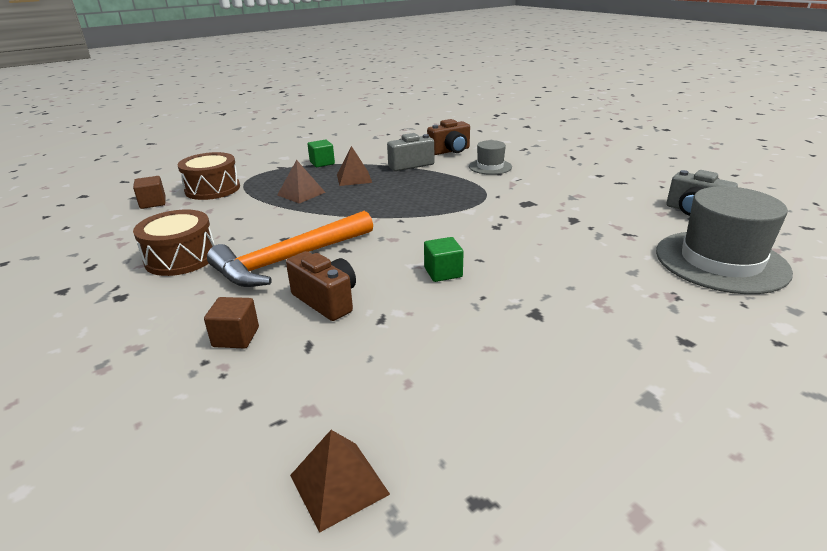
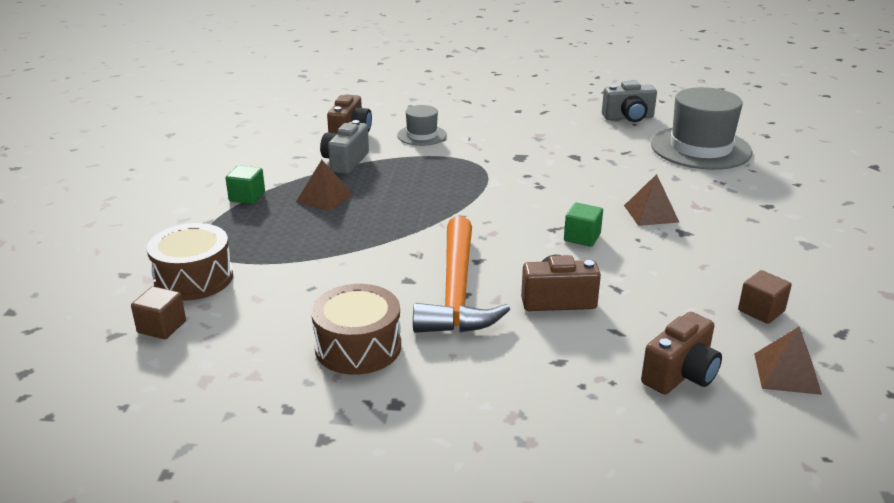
camera: 50 degrees left, 0 degrees up
(236, 337) = (562, 359): brown cube -> brown cube (761, 311)
(268, 408) = (680, 374): none -> brown camera
(301, 193) = (311, 236): brown pyramid -> brown pyramid (651, 213)

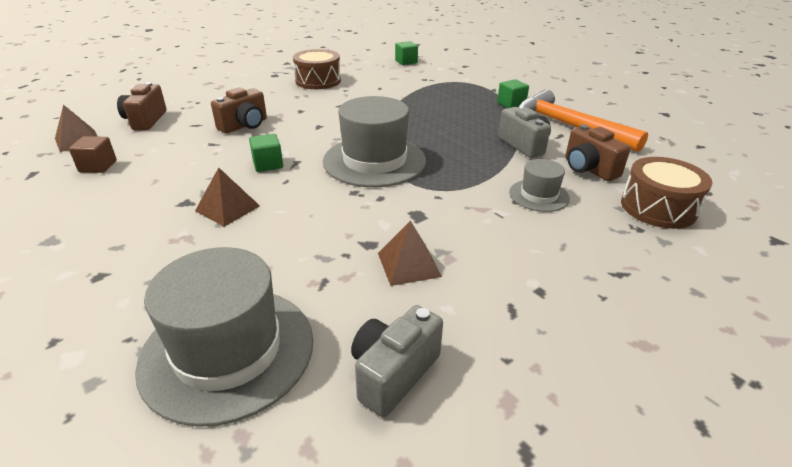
camera: 135 degrees right, 5 degrees up
(162, 327) = (406, 62): brown cube -> green cube
(194, 278) = (435, 73): brown drum -> brown drum (658, 208)
(324, 198) = (473, 120): brown pyramid -> brown pyramid (409, 264)
(457, 291) = (306, 110): orange hammer -> orange hammer (568, 126)
(486, 201) = (374, 161): none -> grey hat

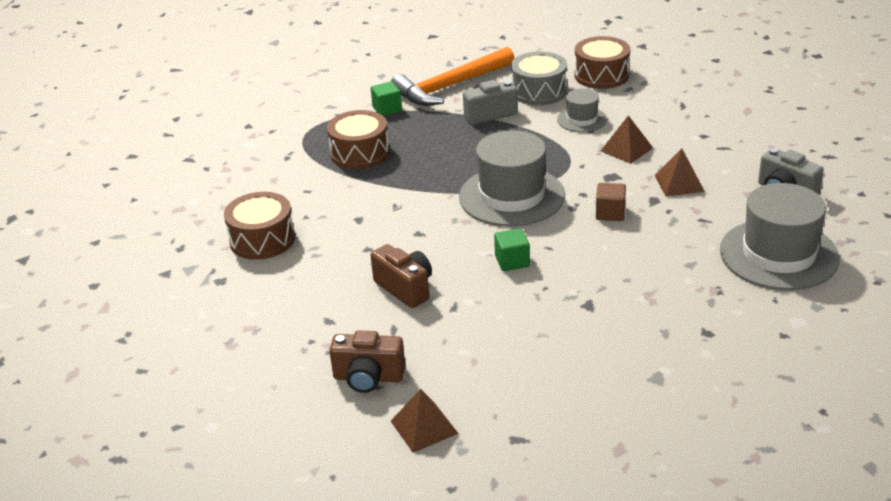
camera: 80 degrees left, 0 degrees up
(98, 166) = (503, 387): brown cube -> brown cube (610, 213)
(227, 208) = (599, 277): brown pyramid -> brown pyramid (626, 149)
(406, 62) = (211, 168): green cube -> none
(436, 99) = (360, 153): none -> brown drum
(588, 169) = (539, 91): brown camera -> grey drum

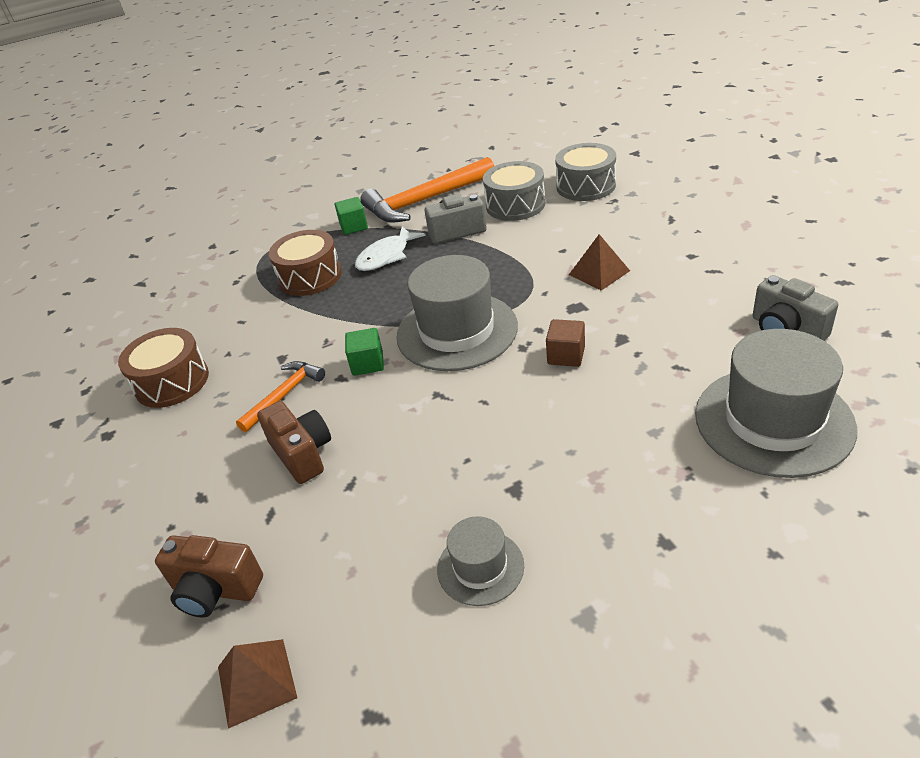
camera: 10 degrees right, 5 degrees up
(372, 247) = (284, 395): none -> orange hammer
(428, 135) = (386, 256): none -> white fish
(512, 261) = (436, 420): green cube -> green cube (367, 363)
(582, 119) = (555, 237): grey hat -> grey hat (480, 567)
(601, 75) = (586, 186): brown drum -> grey drum
(679, 183) = (655, 316): brown pyramid -> none

